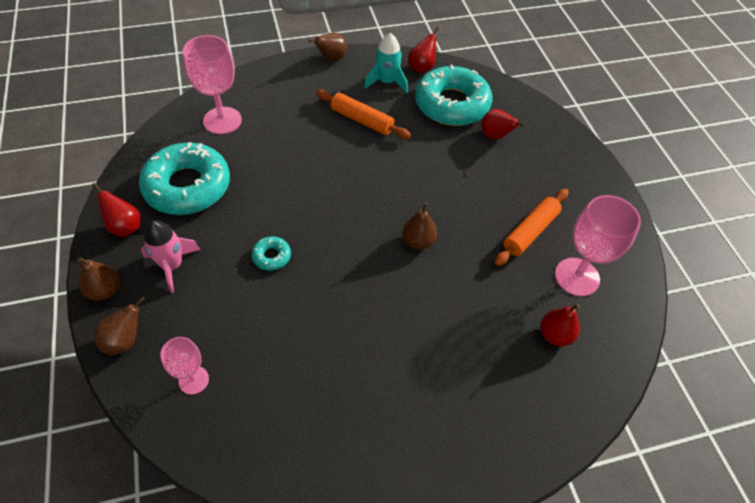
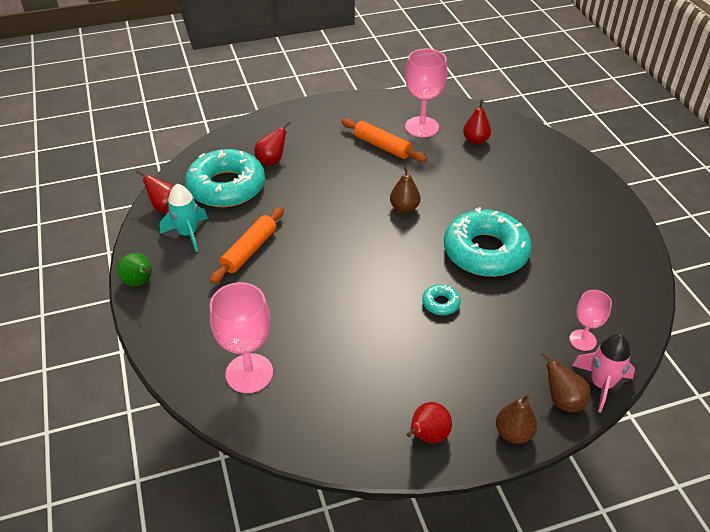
camera: 90 degrees left, 10 degrees down
(172, 265) = (468, 380): pink rocket -> pink rocket (601, 384)
(187, 186) = (359, 388): turquoise donut -> turquoise donut (485, 251)
(331, 58) = (140, 282): brown pear -> green pear

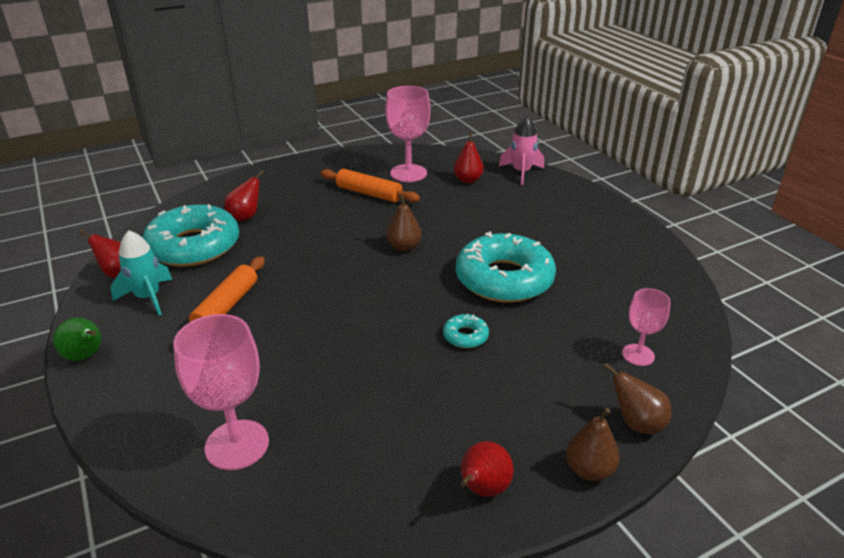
camera: 10 degrees left, 10 degrees down
(601, 384) = (674, 399): pink rocket -> pink rocket (521, 172)

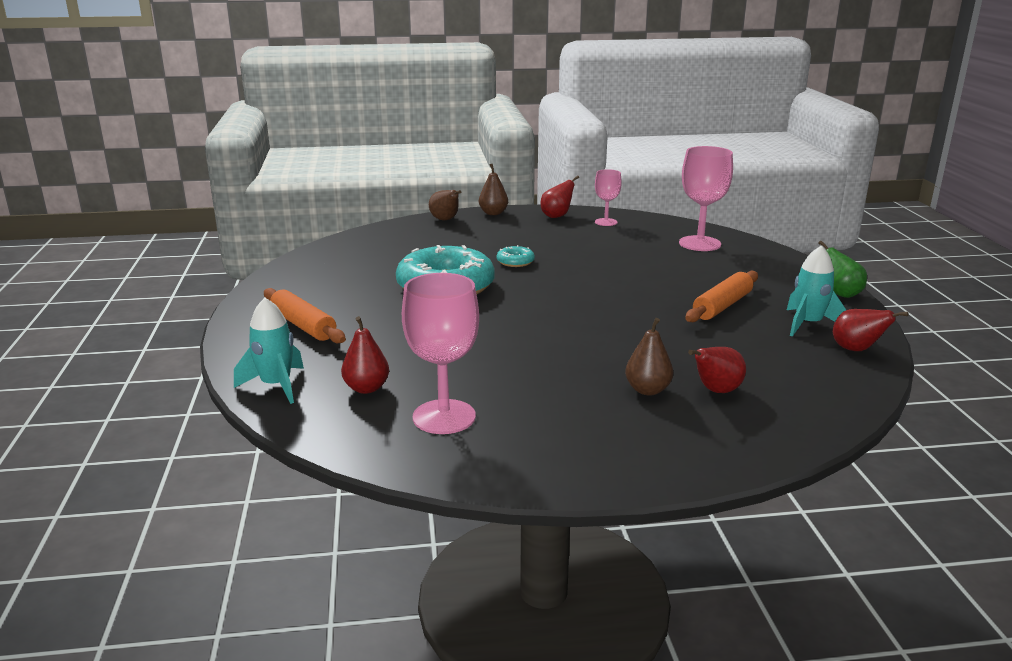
camera: 160 degrees left, 10 degrees down
(194, 246) = (778, 365): turquoise donut -> none
(369, 193) = (527, 394): orange rolling pin -> orange rolling pin (303, 325)
(404, 247) = (522, 324): brown pear -> brown pear (647, 390)
(521, 172) = (276, 385): pink rocket -> turquoise rocket
(638, 355) = (401, 238): pink goblet -> pink goblet (606, 222)

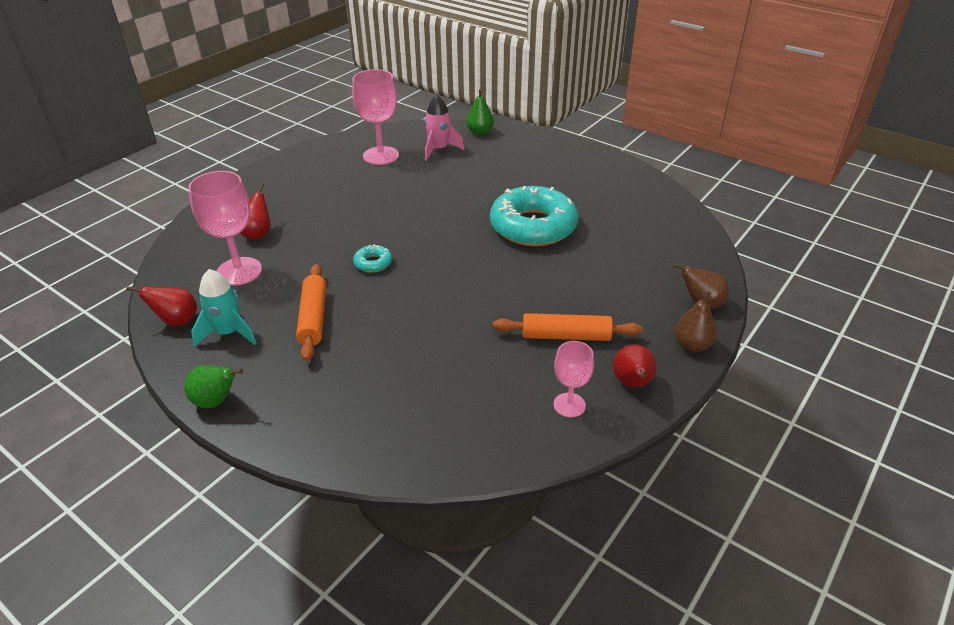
camera: 135 degrees right, 15 degrees up
(276, 385) = (480, 132): turquoise rocket -> green pear
(303, 325) = (542, 159): orange rolling pin -> orange rolling pin (566, 336)
(366, 388) = (439, 149): red pear -> pink rocket
(515, 262) = (537, 280): turquoise donut -> turquoise donut (373, 263)
(647, 390) = (298, 215): brown pear -> none
(699, 244) = (423, 421): pink goblet -> pink goblet (239, 271)

